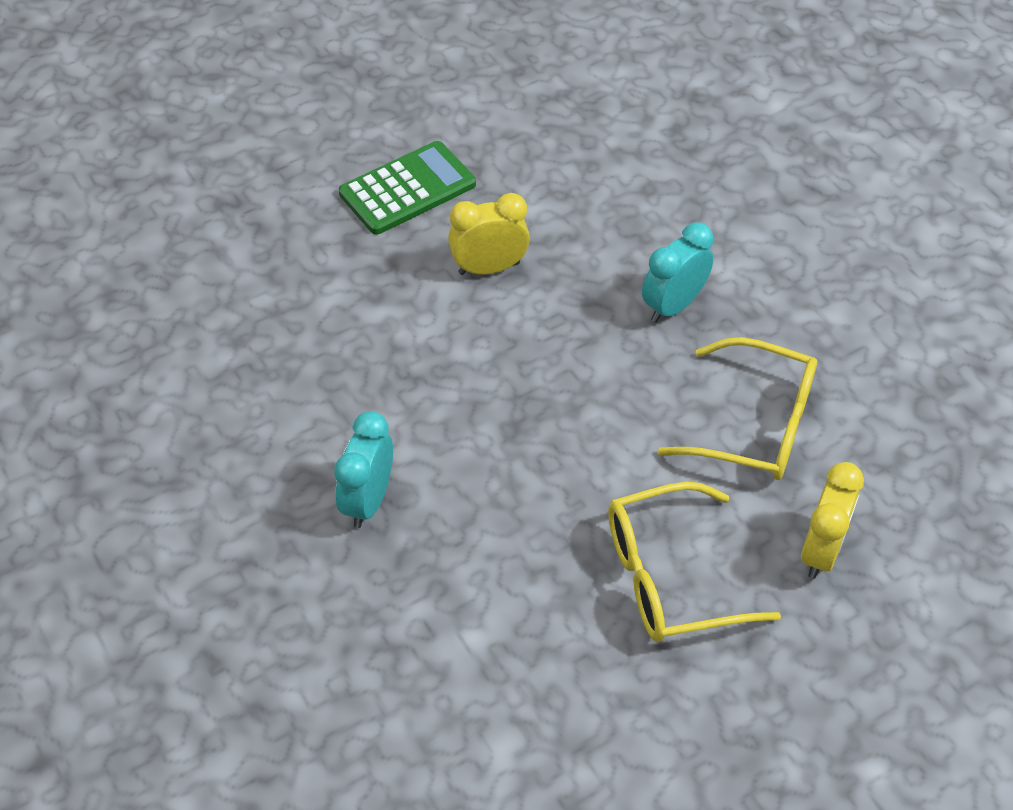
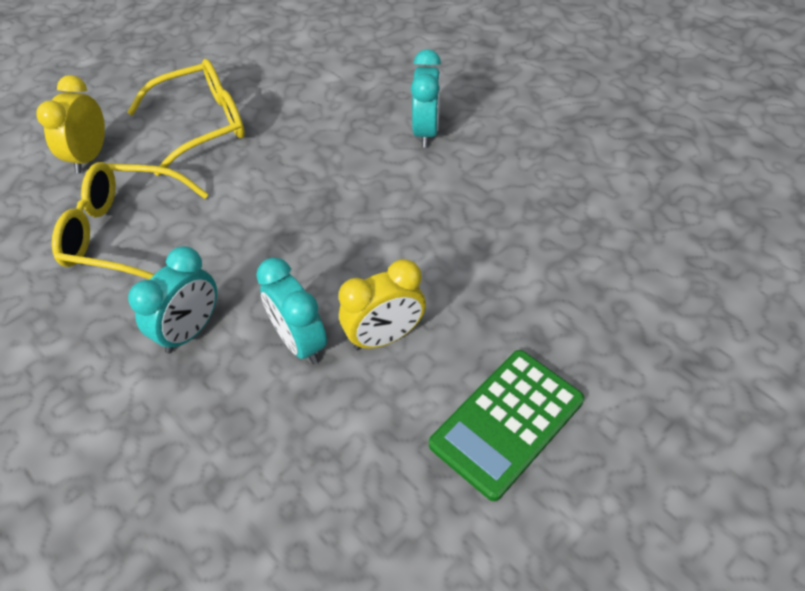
camera: 170 degrees right, 0 degrees up
(568, 278) = (300, 342): none -> turquoise clock

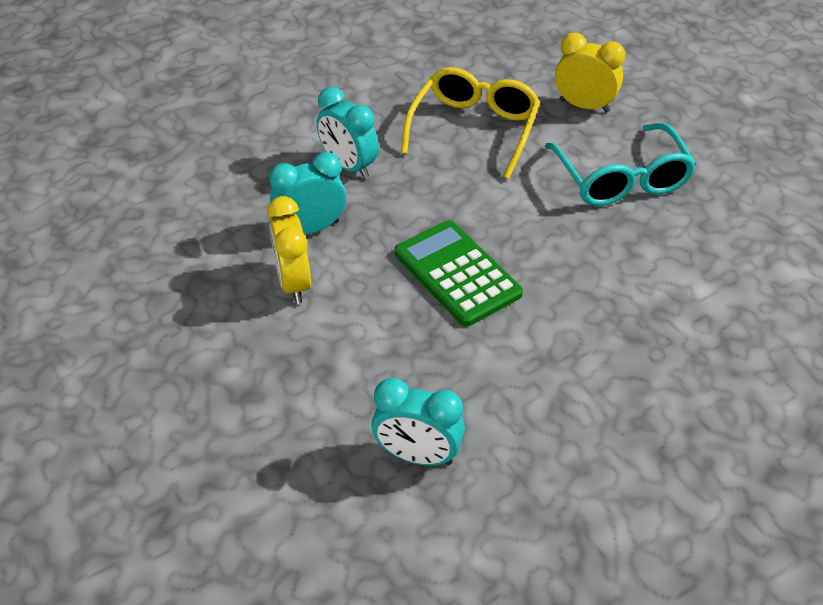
camera: 100 degrees right, 5 degrees down
(201, 125) = (621, 178): yellow glasses -> turquoise glasses
(426, 132) = (577, 363): turquoise clock -> turquoise clock (417, 455)
(507, 423) = (171, 349): green calculator -> green calculator (457, 273)

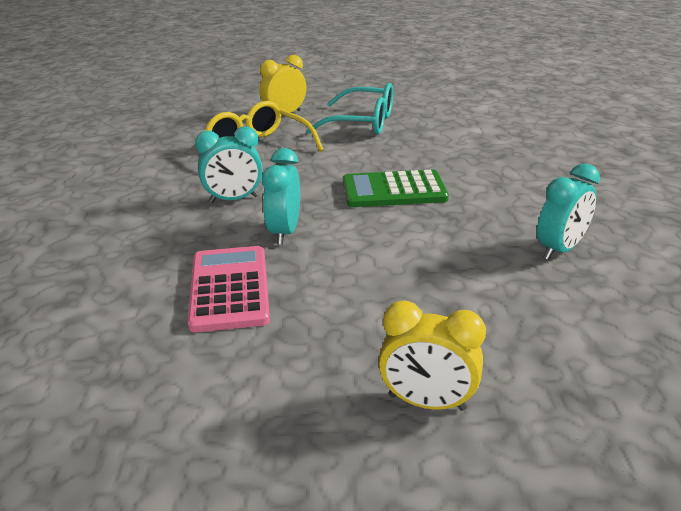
camera: 60 degrees left, 15 degrees down
(198, 237) = (229, 289): none -> pink calculator
(294, 283) = (338, 255): yellow clock -> yellow clock (427, 402)

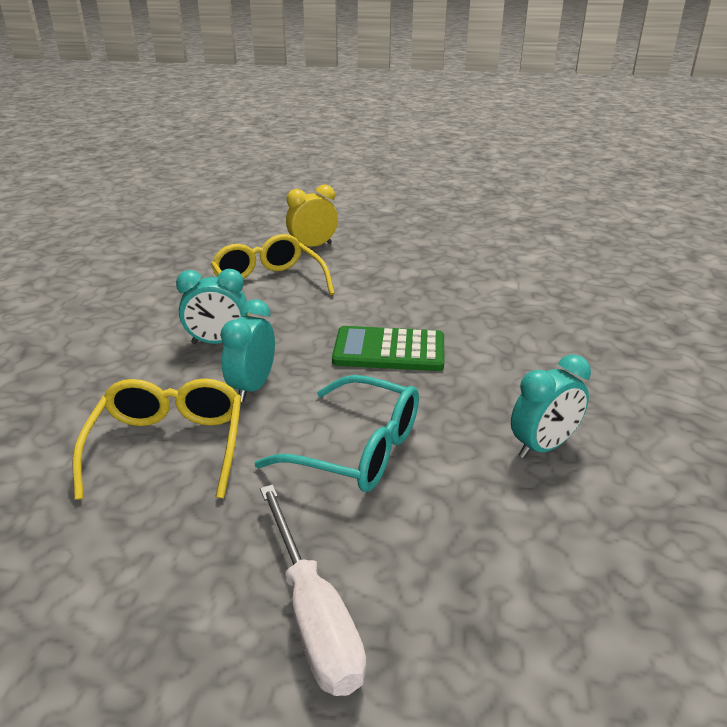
camera: 10 degrees right, 0 degrees up
(229, 289) = (168, 447): pink calculator -> yellow glasses
(362, 123) = (390, 264): turquoise glasses -> turquoise glasses (356, 449)
(427, 402) = (313, 615): yellow clock -> white screwdriver

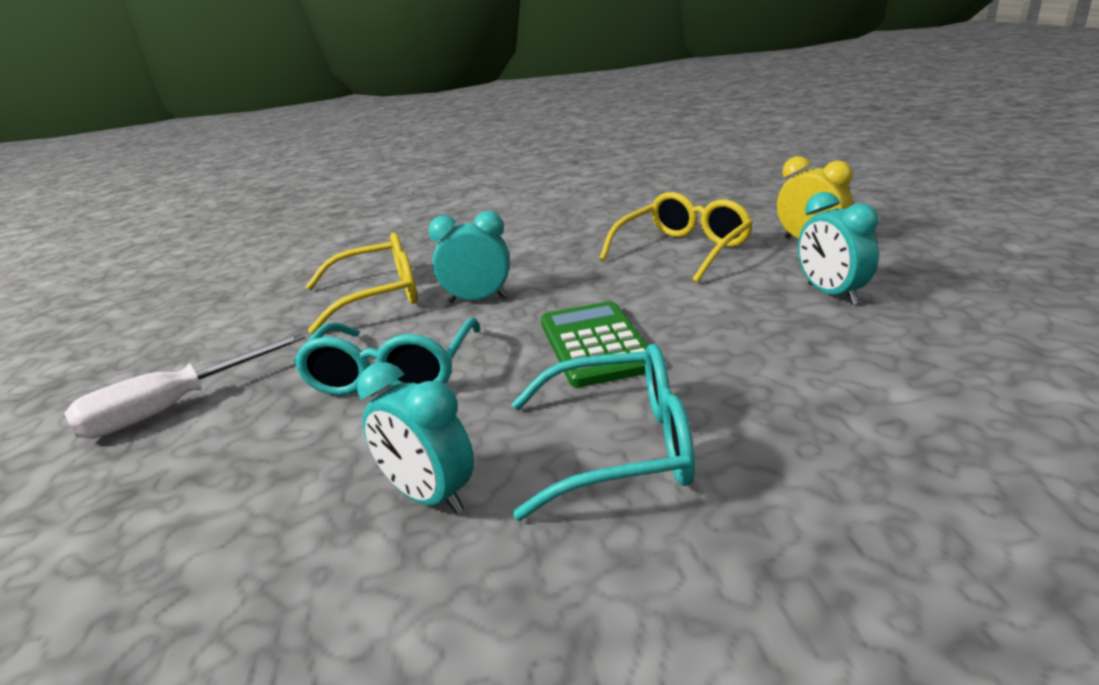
camera: 75 degrees right, 5 degrees down
(218, 342) = (546, 265): turquoise clock -> turquoise clock (831, 294)
(520, 369) = (618, 447): none -> turquoise glasses

